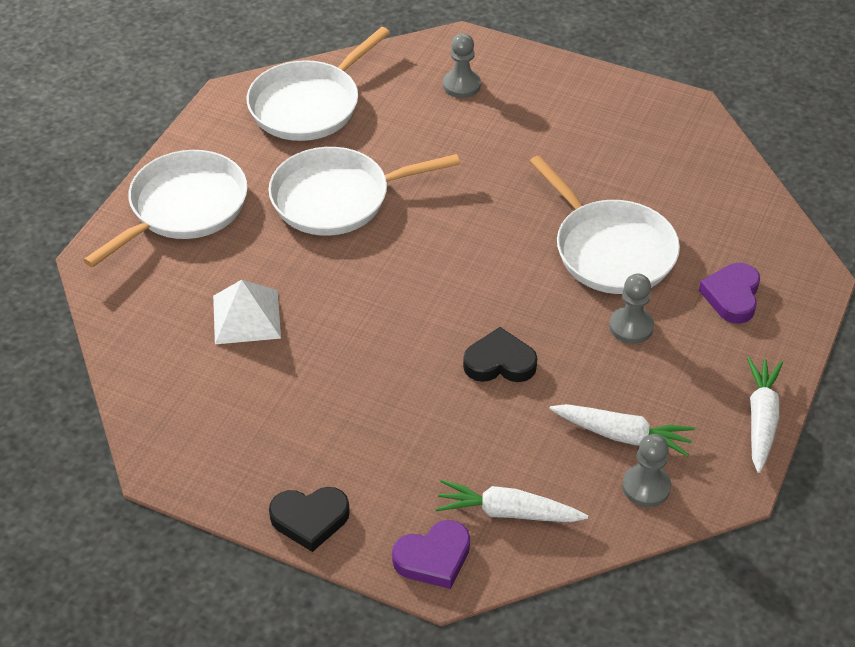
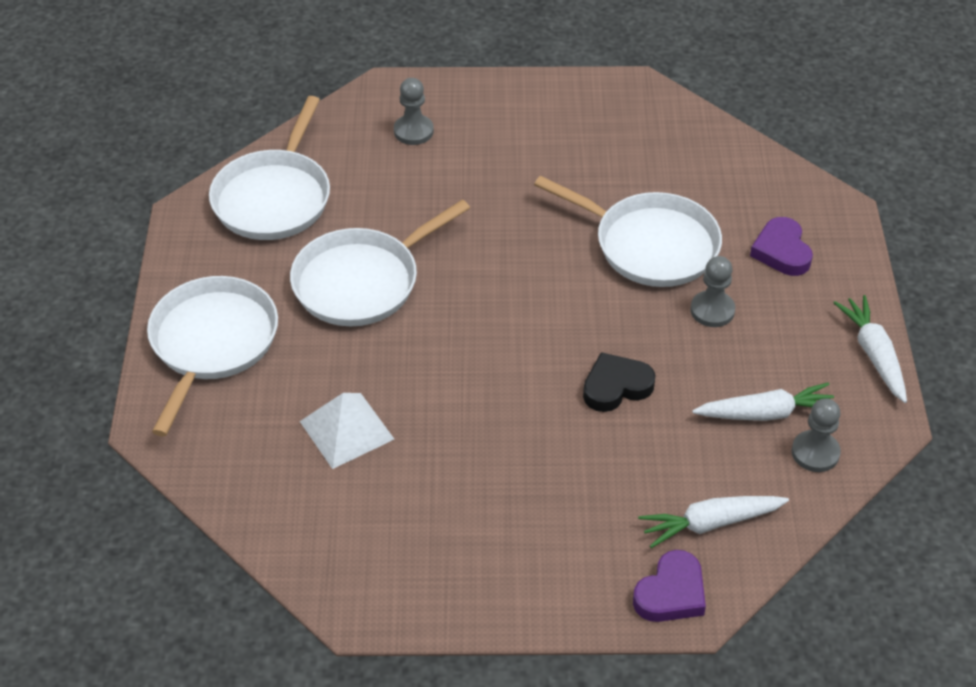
camera: 25 degrees left, 0 degrees up
(310, 519) = (534, 603): black heart -> none

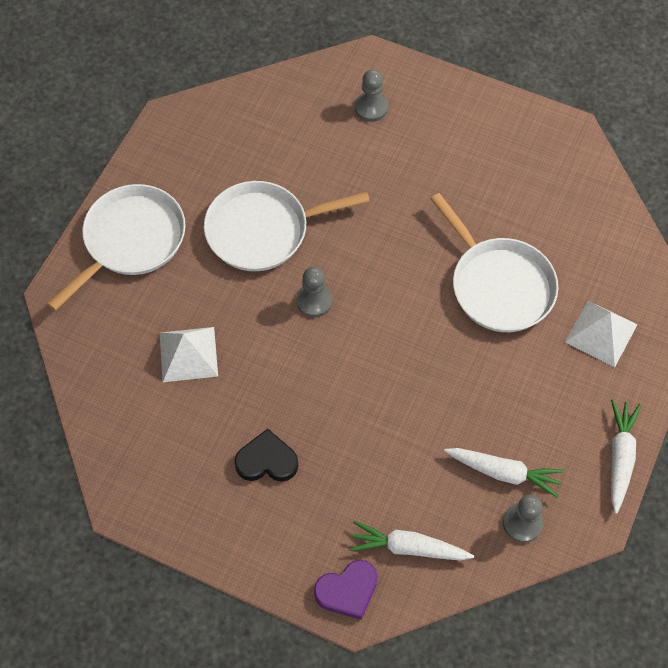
camera: 25 degrees right, 15 degrees up
(274, 198) = (236, 130): white pan -> none
(616, 386) = (402, 400): black heart -> black heart (267, 461)
(712, 310) = (514, 364): grey pawn -> grey pawn (314, 301)
(781, 251) = (601, 333): purple heart -> white pyramid

